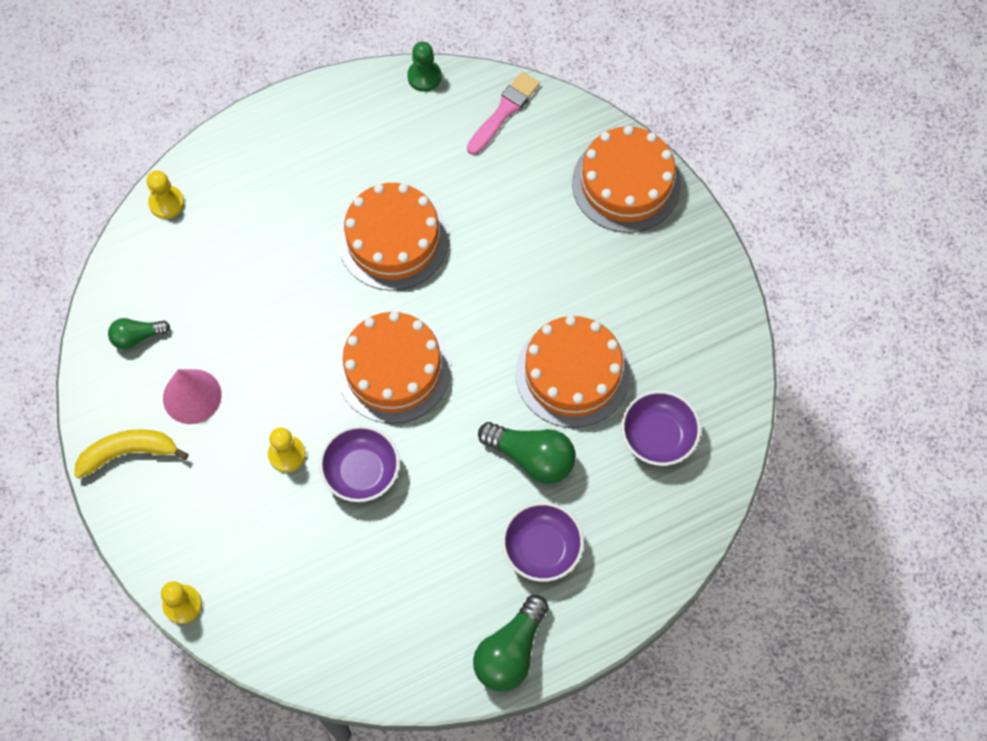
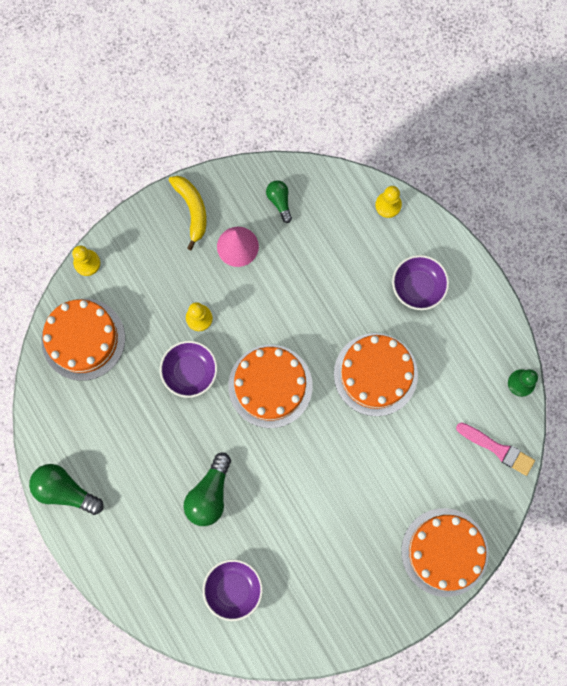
camera: 85 degrees right, 10 degrees up
(542, 548) = (141, 507): purple bowl -> purple bowl (418, 287)
(572, 373) = (278, 520): orange cake -> orange cake (83, 339)

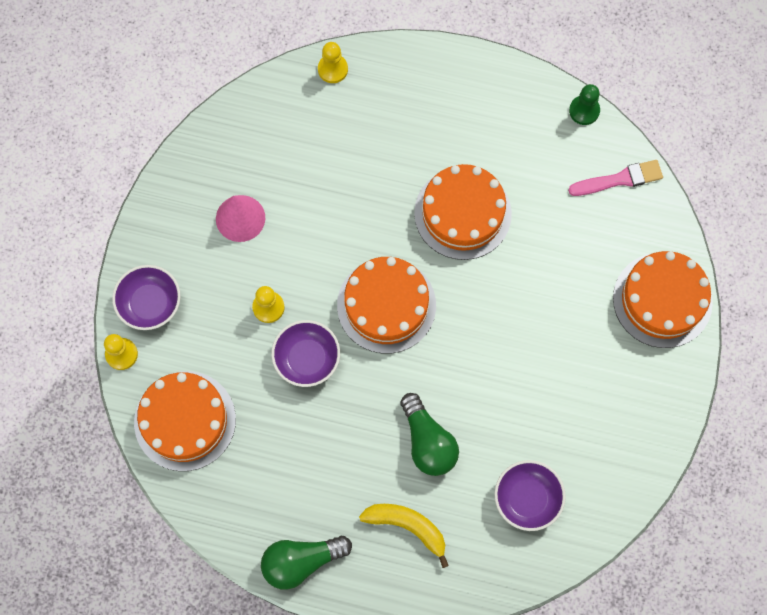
camera: 45 degrees left, 5 degrees down
(192, 210) = (169, 224): yellow banana -> yellow banana (407, 526)
(279, 201) = (238, 149): green light bulb -> none
(418, 287) = (425, 112): purple bowl -> purple bowl (150, 303)

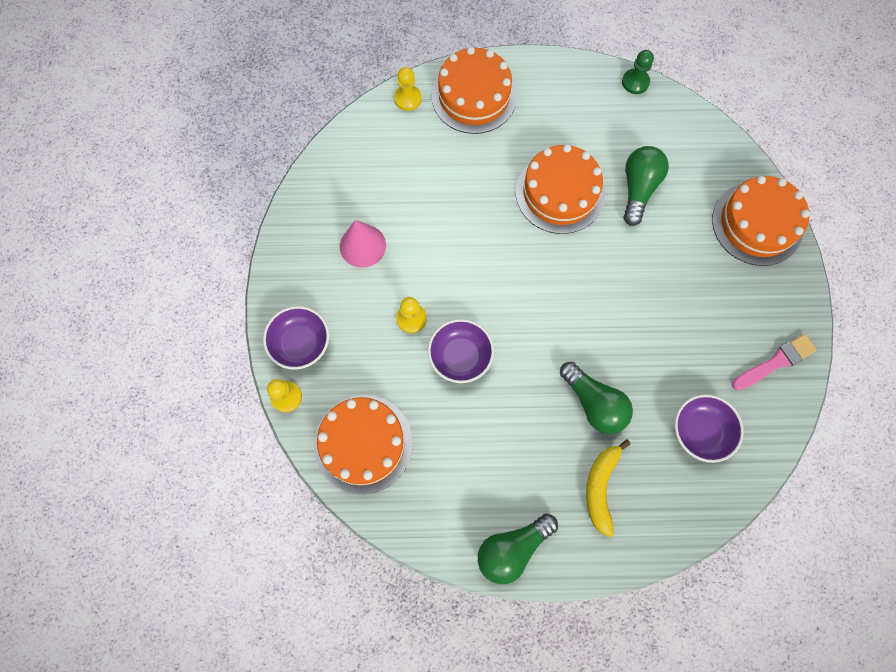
camera: 15 degrees left, 0 degrees up
(386, 305) = (518, 289): orange cake -> orange cake (474, 96)
(407, 526) = (601, 487): yellow banana -> yellow banana turned 90 degrees counterclockwise
(548, 230) = (638, 189): none -> green light bulb
(619, 179) = (684, 131): pink brush -> pink brush (775, 362)

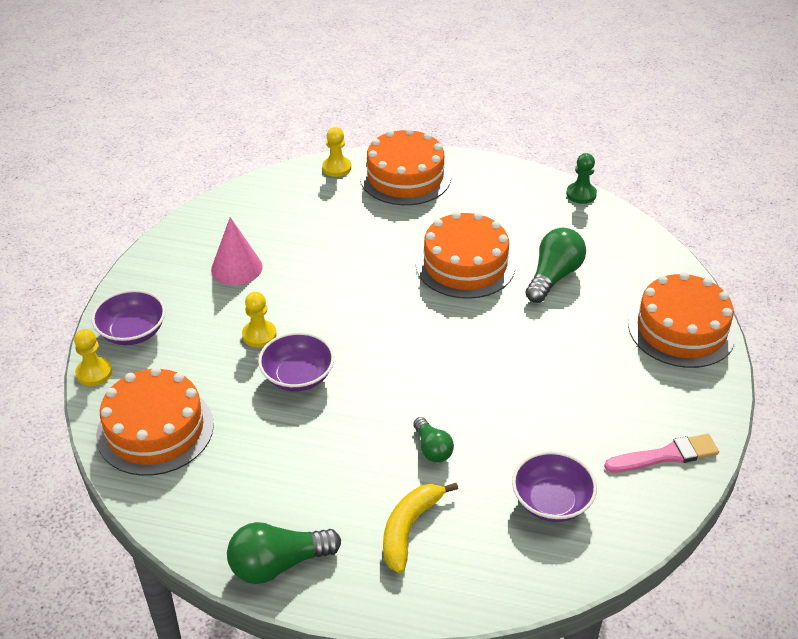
camera: 15 degrees right, 30 degrees down
(594, 403) = (432, 448): green light bulb -> green light bulb, size x0.60

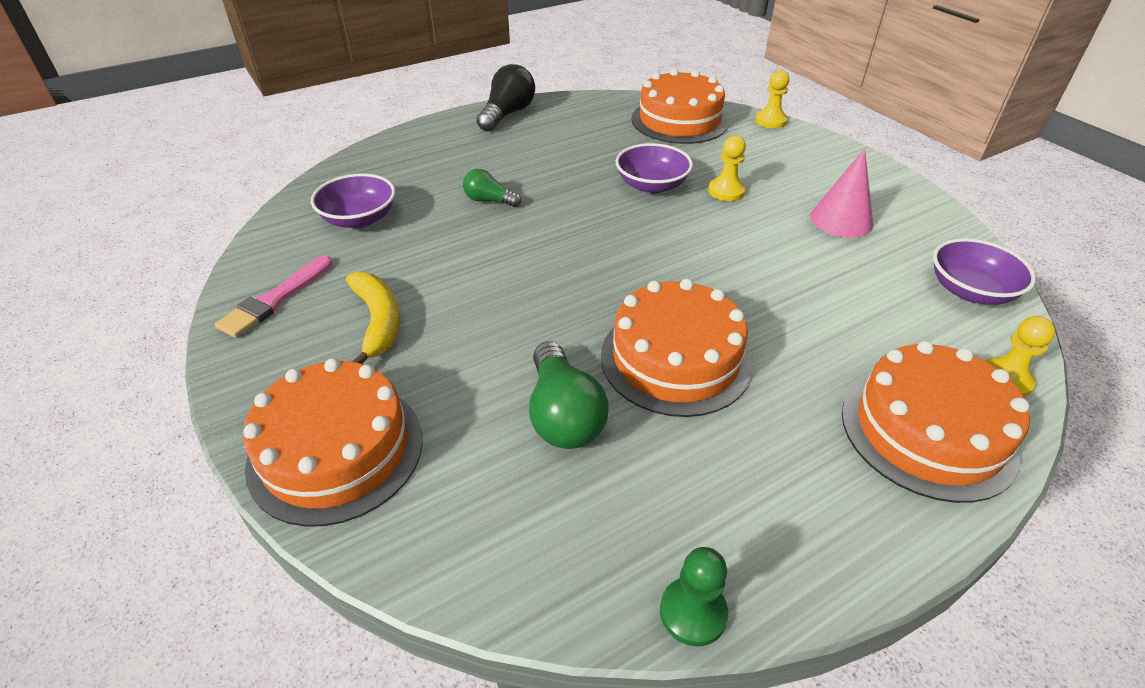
camera: 135 degrees right, 0 degrees up
(132, 332) = (802, 147): purple bowl -> purple bowl (970, 291)
(278, 564) = (507, 114): green light bulb -> black light bulb
(409, 529) = (450, 159): yellow banana -> yellow banana (378, 321)

